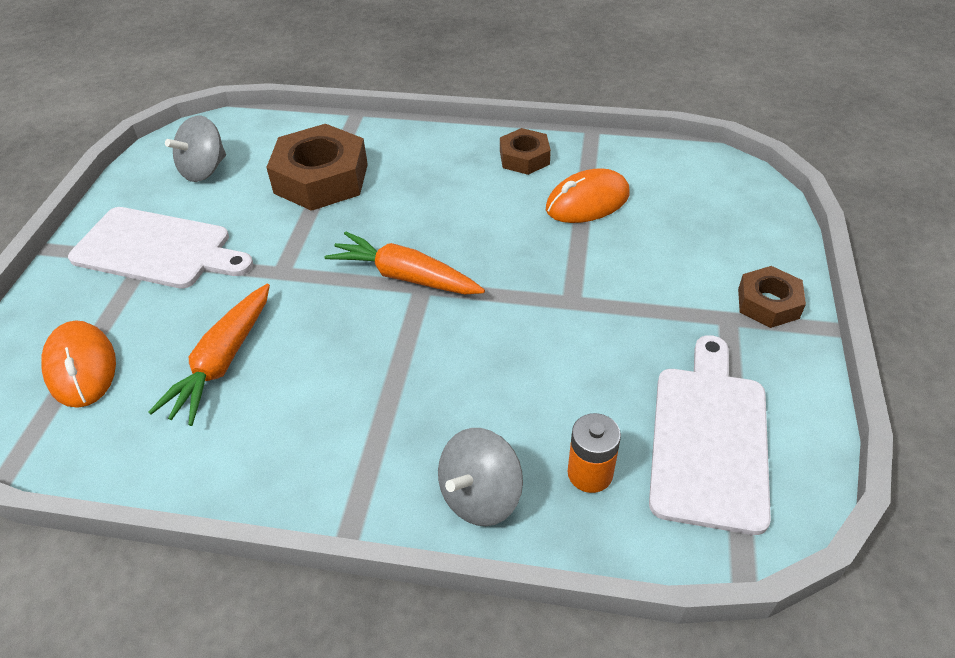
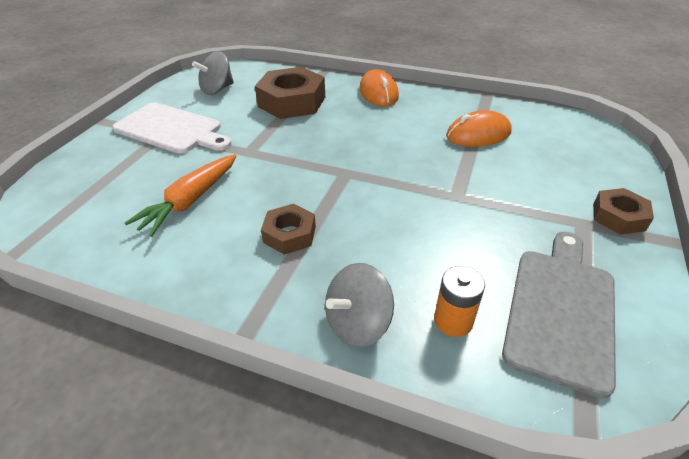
camera: 10 degrees right, 5 degrees down
(81, 367) = (95, 191): orange mouse -> orange mouse (378, 93)
(405, 276) = (334, 165): orange carrot -> none
(524, 158) = (436, 104): brown nut -> brown nut (289, 234)
(708, 439) = (560, 310): white cutting board -> grey cutting board

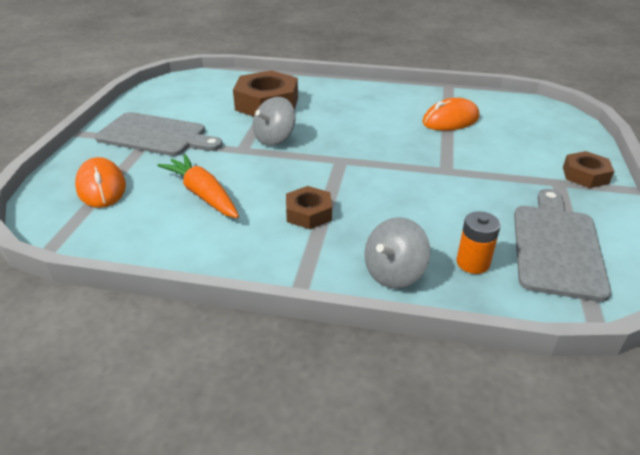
camera: 10 degrees left, 5 degrees down
(171, 129) = (156, 135): white cutting board -> grey cutting board
(190, 201) = (203, 194): orange carrot -> orange carrot turned 120 degrees clockwise
(217, 89) = (187, 97): grey spinning top -> grey spinning top (274, 139)
(378, 93) = (348, 91): orange mouse -> orange mouse (101, 187)

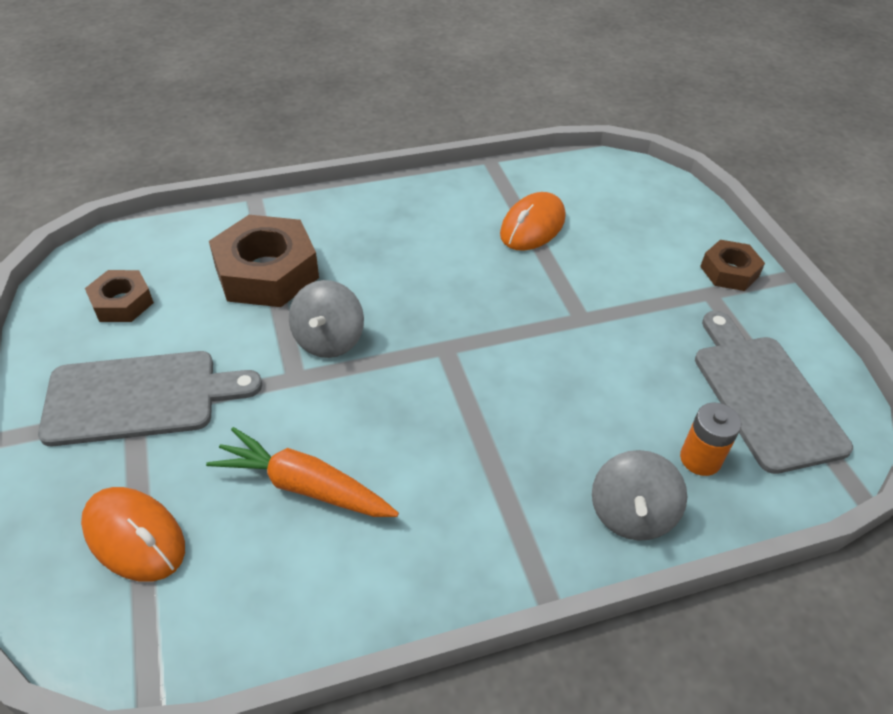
camera: 30 degrees left, 10 degrees up
(308, 213) = (469, 460): brown nut -> brown nut (122, 302)

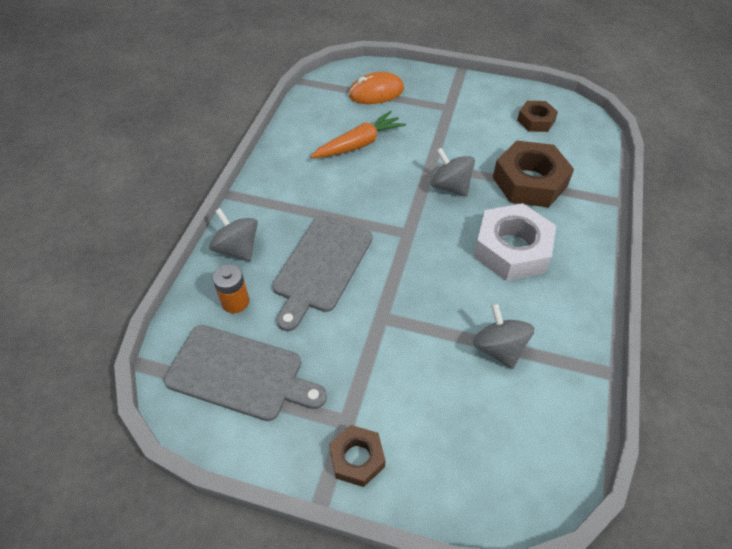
camera: 125 degrees right, 5 degrees up
(139, 397) = (457, 111): grey cutting board -> grey cutting board (321, 266)
(396, 254) = (512, 249): none -> white nut
(532, 226) = (499, 348): orange mouse -> grey spinning top

